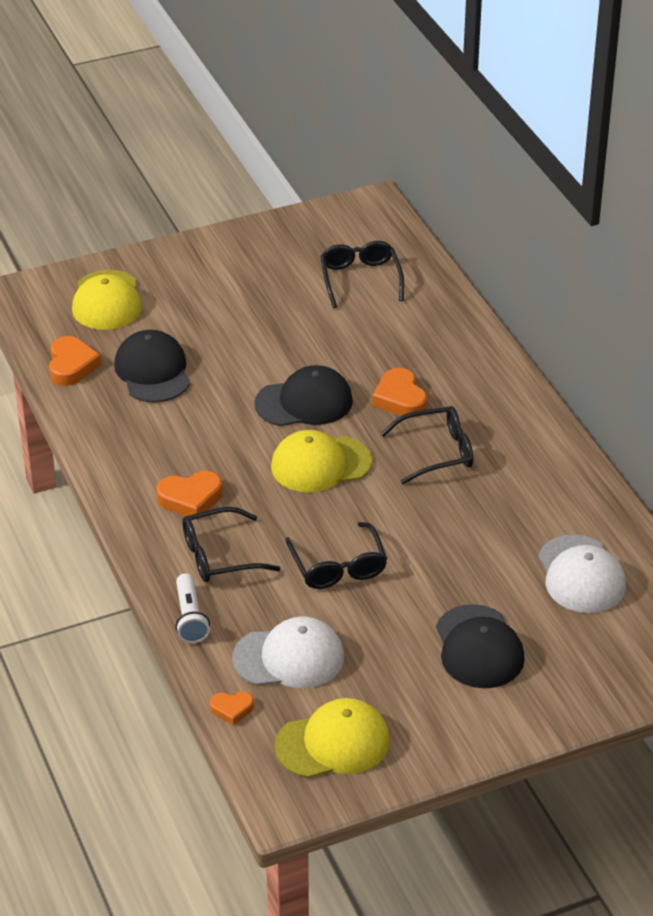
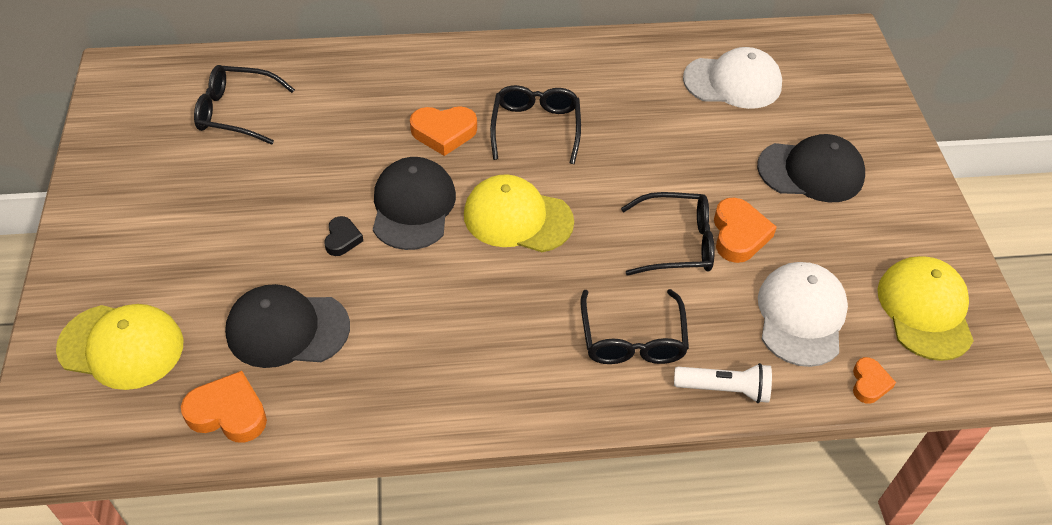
camera: 75 degrees left, 10 degrees up
(190, 498) = (529, 344): orange heart -> orange heart (739, 234)
(251, 374) = (342, 239): none -> black heart
(320, 464) = (517, 218): yellow cap -> yellow cap turned 105 degrees clockwise

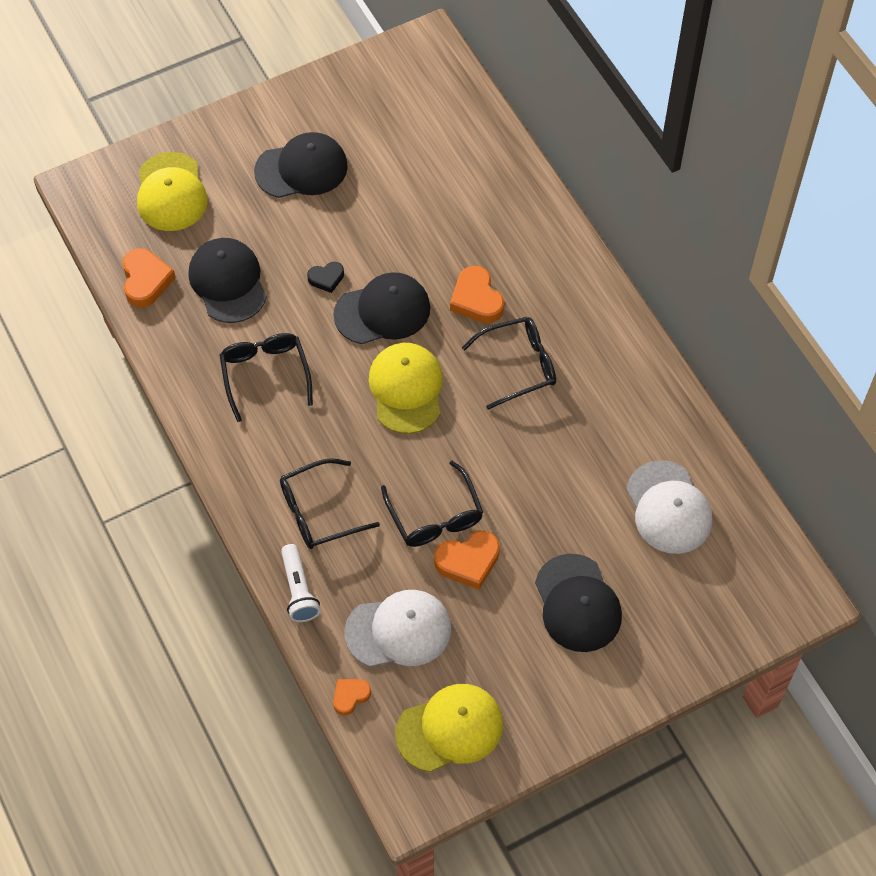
camera: 70 degrees right, 10 degrees up
(186, 215) = (301, 169): none -> black cap
(236, 112) = (423, 145): black glasses -> black glasses (265, 375)
(869, 383) = (350, 696): orange heart -> orange heart turned 150 degrees clockwise

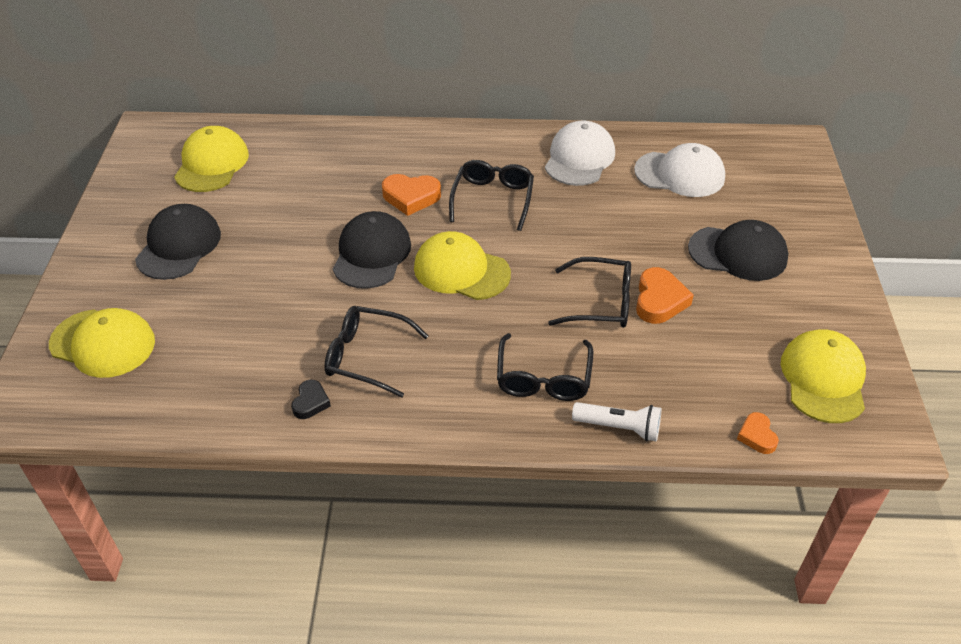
camera: 60 degrees left, 15 degrees down
(146, 280) = (179, 404): orange heart -> none
(228, 282) = (243, 342): black cap -> none
(326, 278) = (305, 275): black heart -> black heart (310, 402)
(398, 630) = (703, 373): white cap -> white cap (579, 158)
(416, 122) = (211, 164): none -> yellow cap

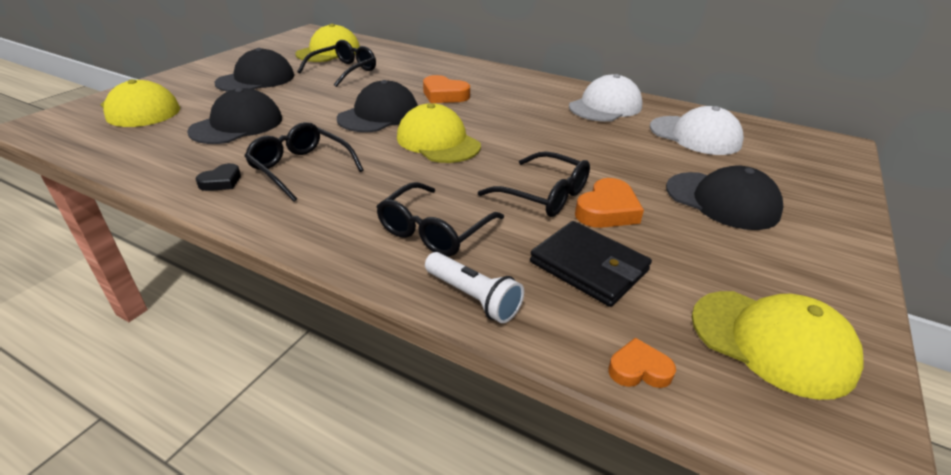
camera: 25 degrees right, 10 degrees down
(240, 325) = (237, 125): none -> black cap
(493, 199) = (508, 110): black glasses -> black glasses (344, 71)
(679, 365) = (589, 266): none -> black wallet
(757, 436) = (639, 369): orange heart -> orange heart turned 75 degrees clockwise
(823, 379) = (771, 342): yellow cap -> yellow cap turned 90 degrees clockwise

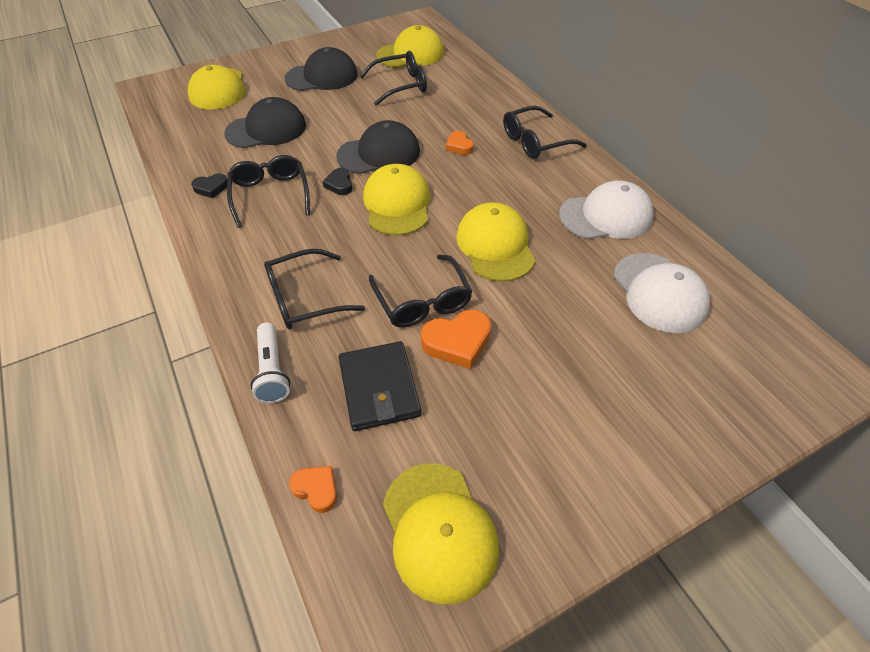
camera: 35 degrees right, 15 degrees up
(366, 143) = (339, 184): none -> black heart
(444, 95) = (459, 146): orange heart -> orange heart, size x0.60
(500, 80) = (535, 141): none -> black glasses
(553, 144) = (495, 246): none -> yellow cap
(722, 200) = (580, 382): black cap -> none

